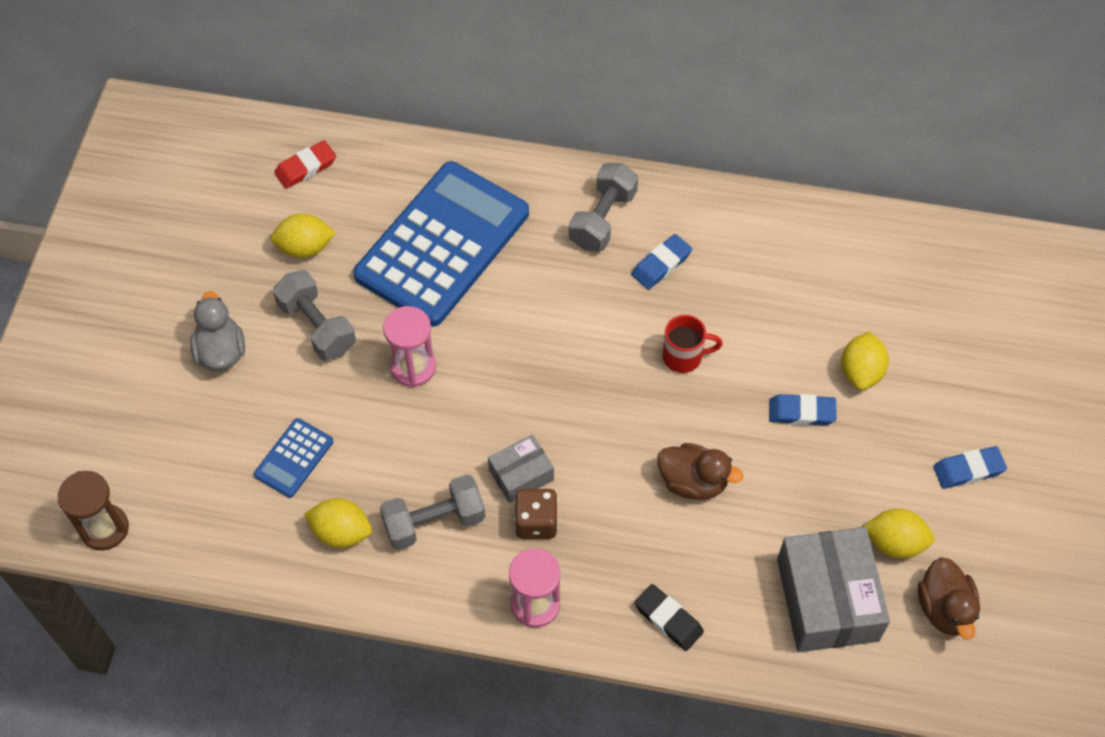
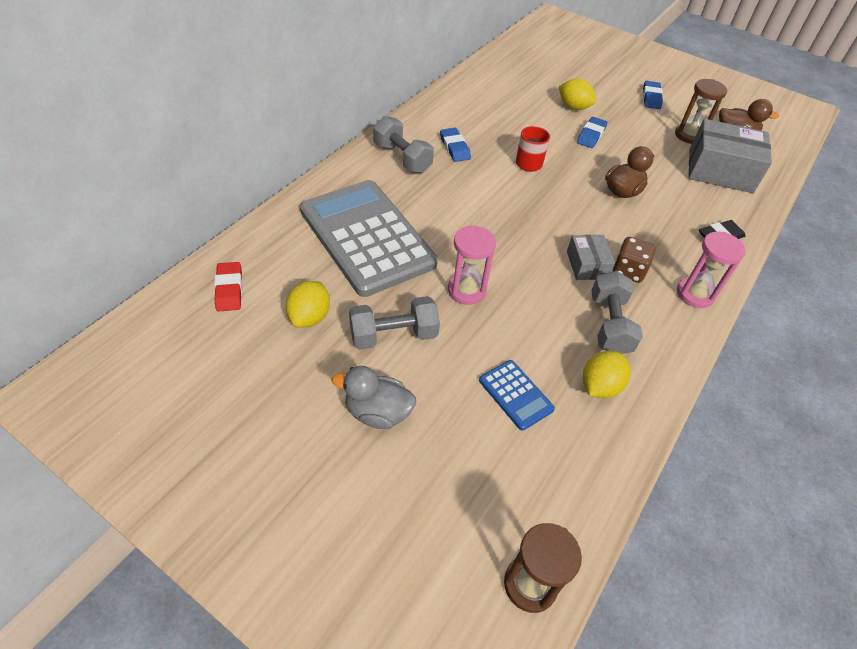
camera: 70 degrees left, 10 degrees down
(442, 244) = (366, 237): blue calculator -> grey calculator
(895, 542) = (689, 135): yellow lemon -> brown hourglass

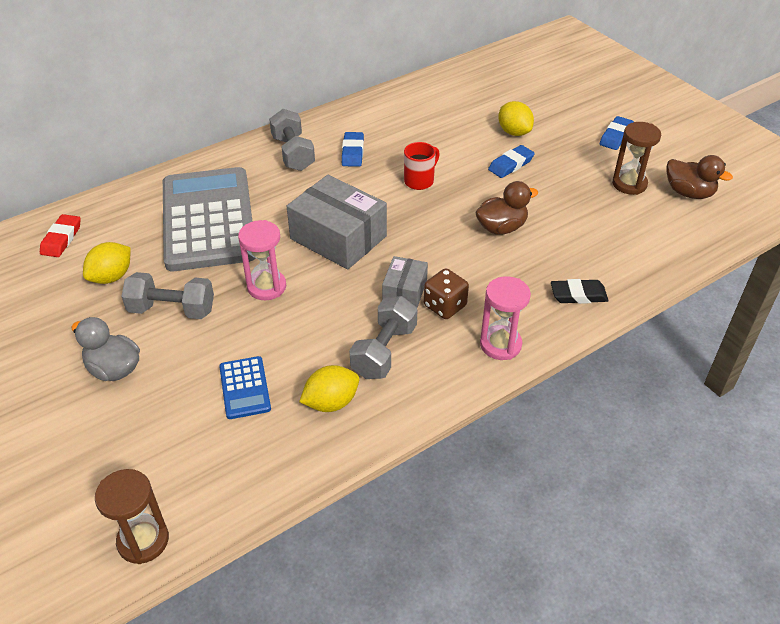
camera: 25 degrees right, 5 degrees down
(720, 170) = (636, 228): grey box -> grey box (338, 237)

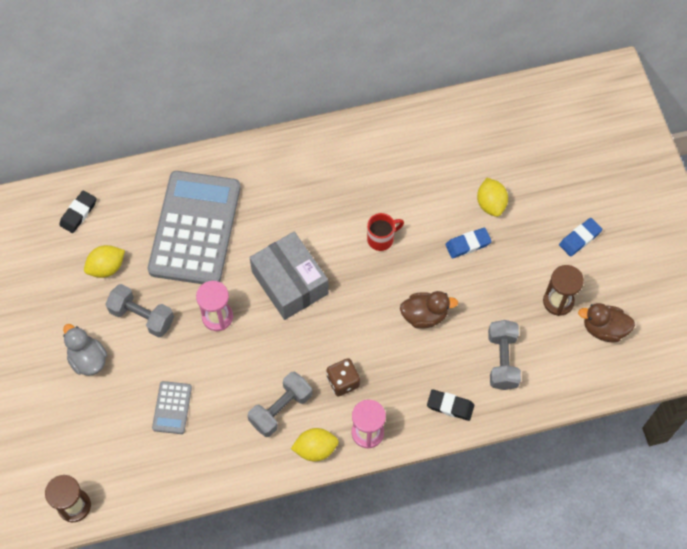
camera: 20 degrees right, 20 degrees up
(61, 239) = (78, 213): red eraser -> black eraser
(245, 388) = (172, 408): blue calculator -> grey calculator
(293, 153) = (288, 170): grey dumbbell -> grey dumbbell (502, 360)
(331, 402) = (226, 441): yellow lemon -> yellow lemon (315, 449)
(353, 152) = (339, 185): blue eraser -> none
(405, 291) = (319, 356): grey box -> none
(689, 193) = (603, 329): brown duck -> brown duck turned 135 degrees clockwise

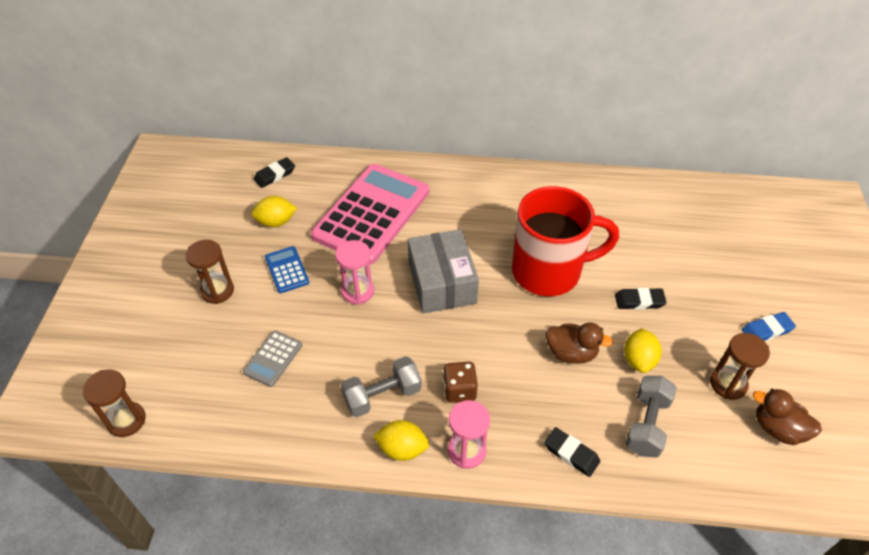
camera: 20 degrees right, 15 degrees down
(88, 359) = (217, 291): grey duck -> brown hourglass
(142, 316) = (287, 270): grey dumbbell -> blue calculator
(195, 228) = (371, 214): grey calculator -> pink calculator
(381, 239) = (549, 271): red mug -> red mug, size x2.44
(468, 244) = (639, 301): blue eraser -> black eraser
(491, 204) = (674, 272): yellow lemon -> yellow lemon (638, 360)

